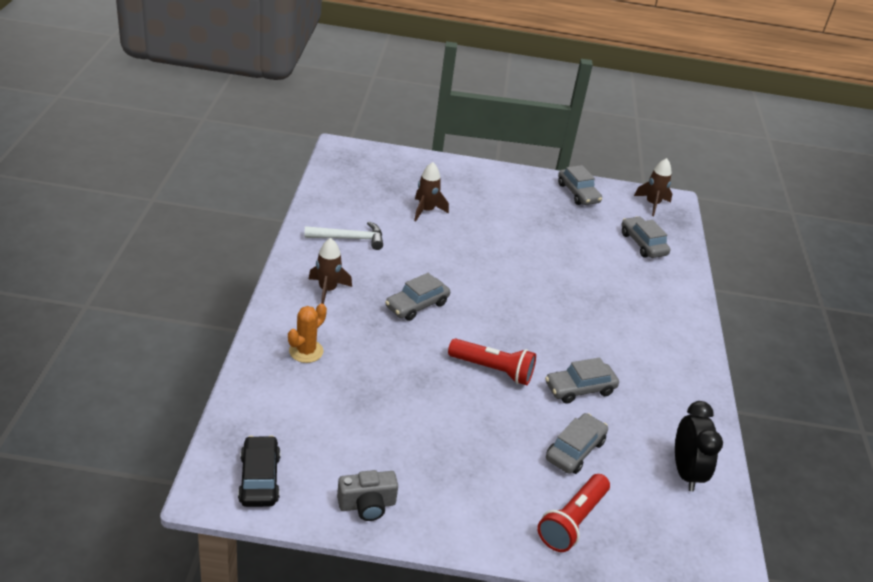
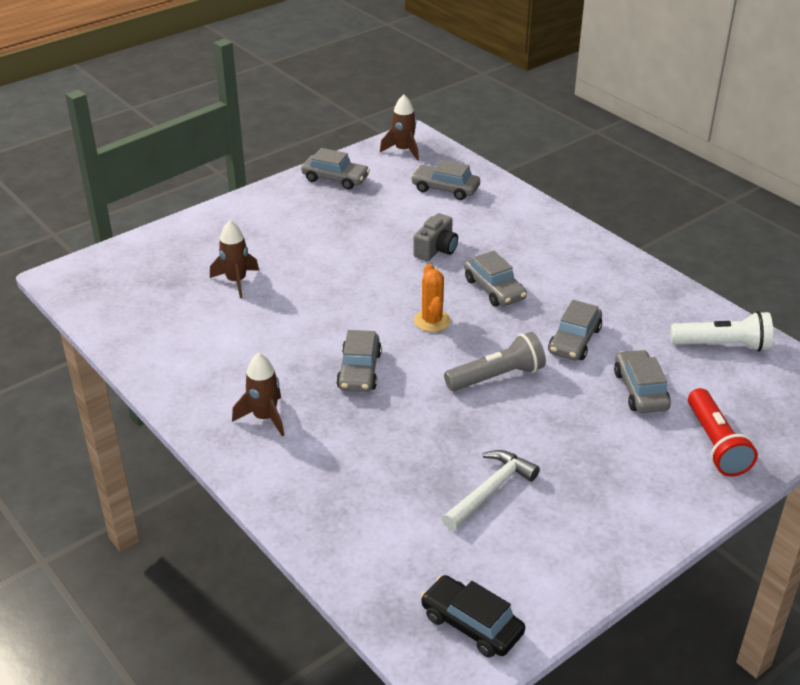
camera: 40 degrees left, 0 degrees up
(306, 351) = (334, 486): orange cactus -> orange cactus (432, 321)
(349, 239) = (209, 356): white hammer -> white hammer (490, 490)
(367, 505) = (578, 564): grey camera -> grey camera (436, 249)
(492, 370) = (497, 377): red flashlight -> grey flashlight
(576, 322) = (494, 289): none -> grey car
(685, 472) = (722, 345): black clock -> white flashlight

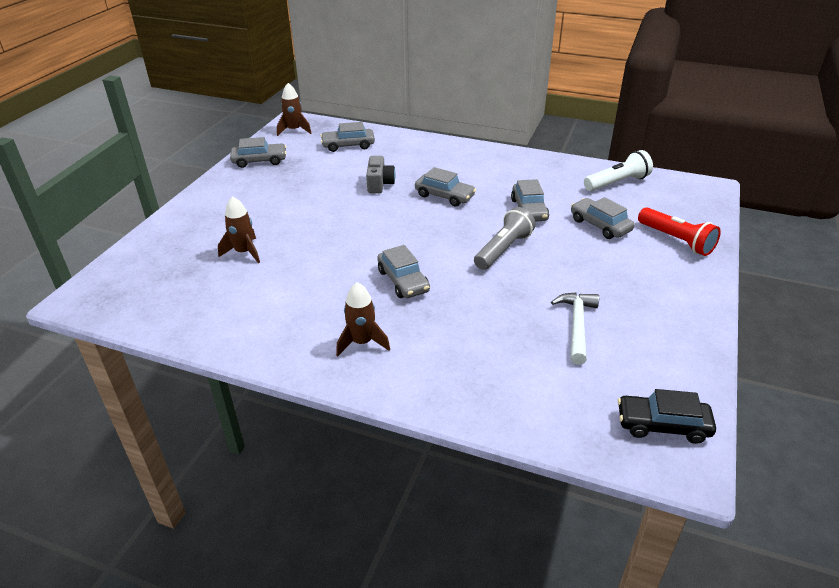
camera: 30 degrees left, 0 degrees up
(432, 321) = (422, 229): orange cactus -> none

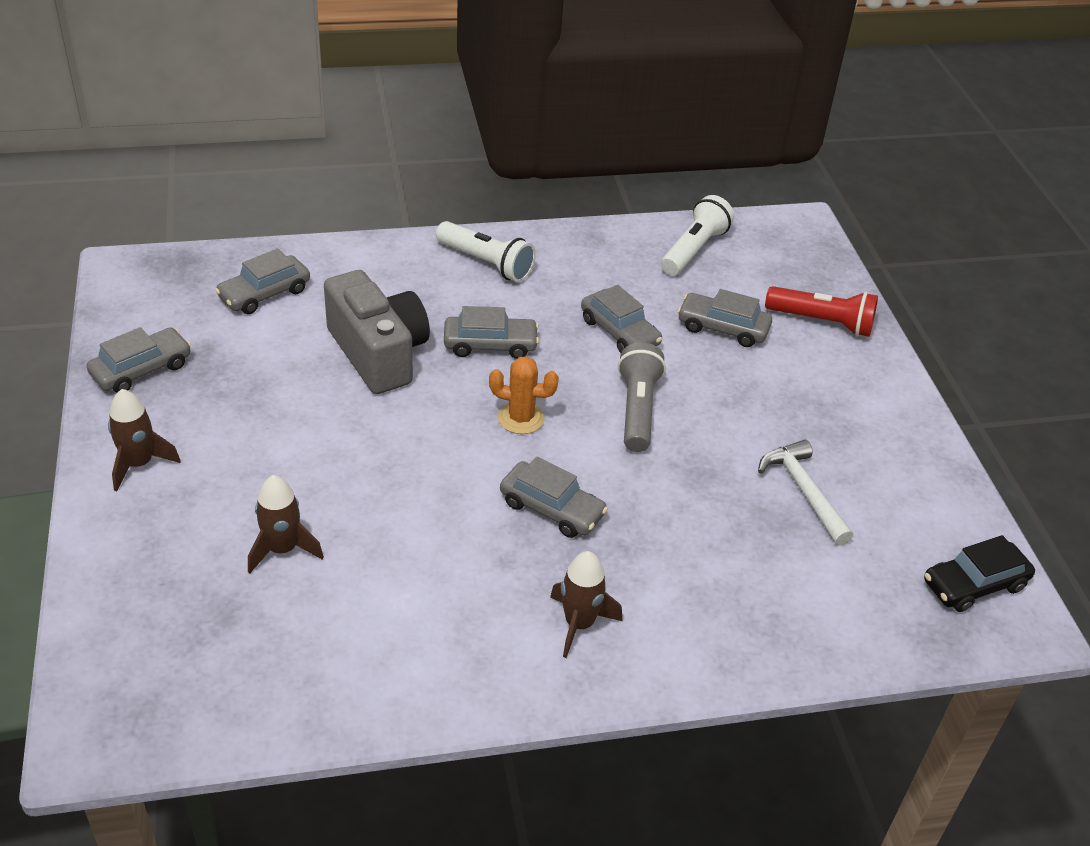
camera: 35 degrees left, 5 degrees up
(294, 130) = (143, 288): brown rocket -> brown rocket (139, 464)
(379, 184) = (378, 353): grey camera -> grey camera, size x1.82
(428, 233) = (521, 418): none -> orange cactus
(479, 160) = (486, 263): none -> white flashlight

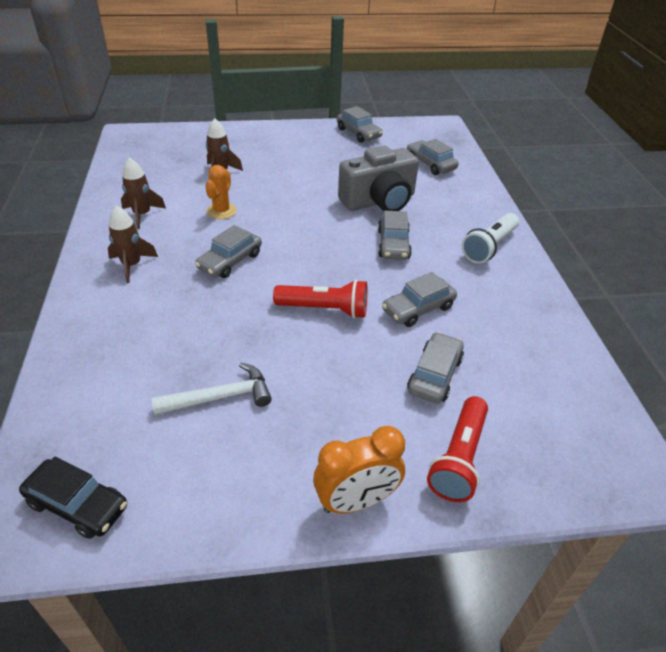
camera: 95 degrees right, 0 degrees up
(139, 464) = (288, 135): brown rocket -> brown rocket (142, 215)
(521, 418) = (317, 253): orange cactus -> orange cactus (221, 211)
(637, 410) = (324, 309): grey flashlight -> red flashlight
(694, 250) = (553, 370): white flashlight -> none
(891, 387) = (356, 501): none -> orange clock
(974, 584) = (77, 505): black car -> black car turned 135 degrees clockwise

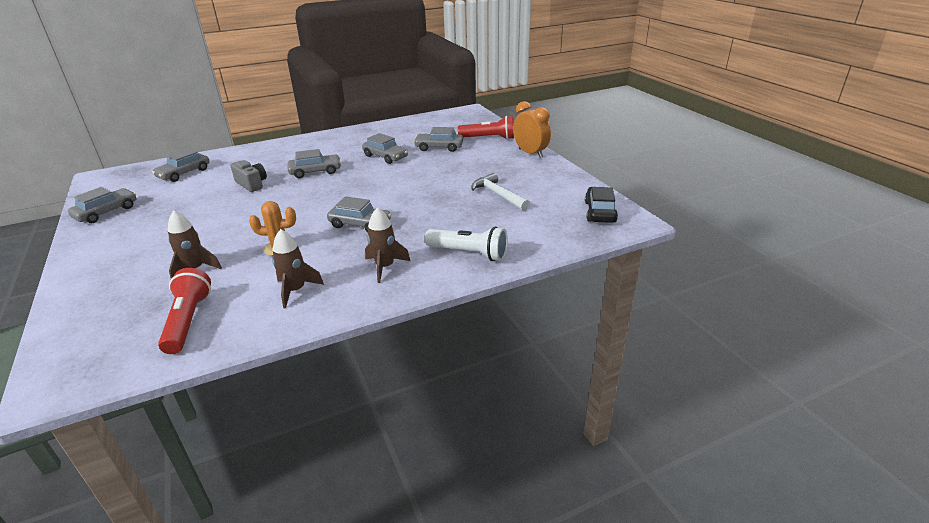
camera: 105 degrees left, 10 degrees down
(324, 309) = (401, 181): red flashlight -> red flashlight (188, 321)
(379, 201) = (252, 184): grey camera -> grey camera, size x0.55
(489, 247) = (309, 145): white flashlight -> white flashlight (469, 253)

